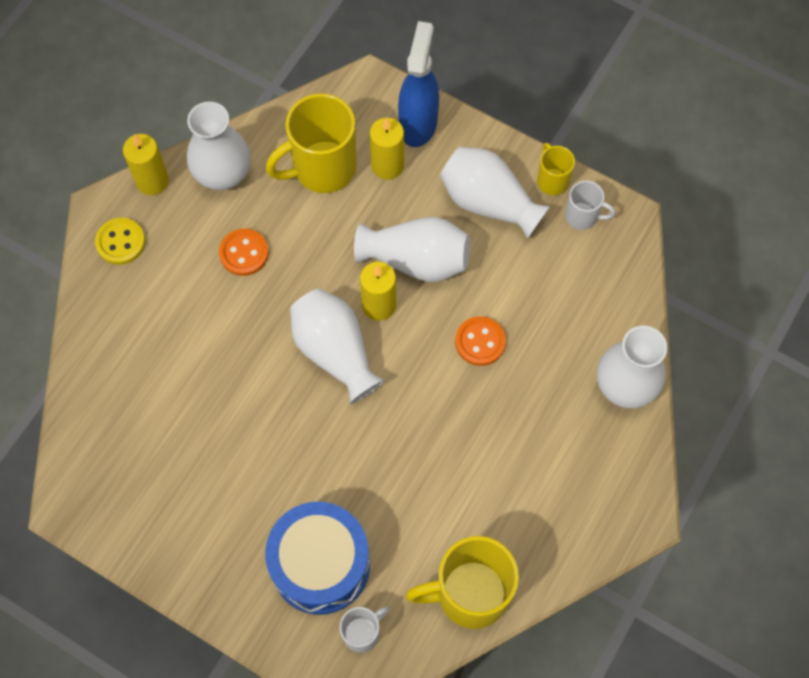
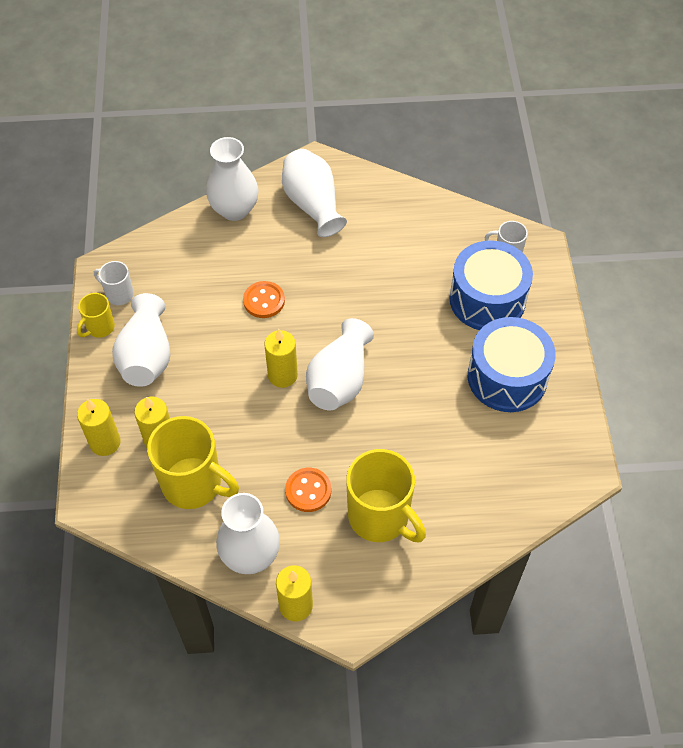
camera: 125 degrees left, 10 degrees down
(120, 242) = (367, 589): yellow button -> none
(217, 511) = (507, 377): none -> blue drum
(416, 260) = (228, 373): white vase -> white vase (313, 204)
(418, 123) = (105, 442): blue spray bottle -> yellow candle
(469, 594) = (435, 216): yellow mug -> yellow mug (380, 517)
(582, 216) = (119, 294): white mug -> white mug turned 45 degrees counterclockwise

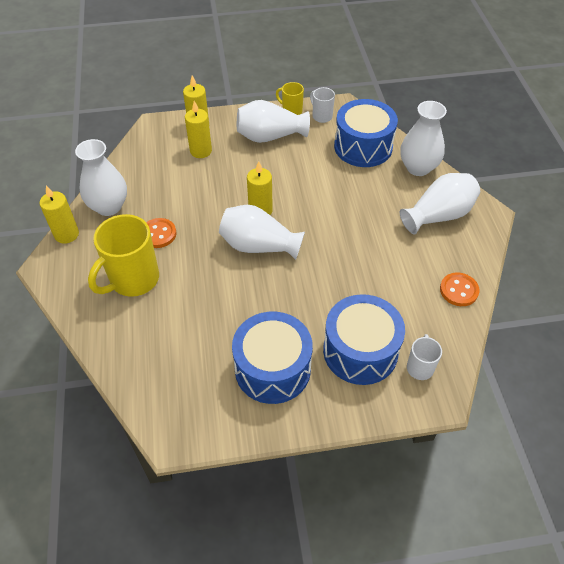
camera: 85 degrees right, 5 degrees down
(119, 294) = (321, 116): white mug -> white mug turned 60 degrees counterclockwise
(187, 257) = (363, 146): none -> blue drum
(194, 484) = (166, 172): yellow mug -> none
(264, 301) = (330, 193): orange button -> orange button (459, 290)

